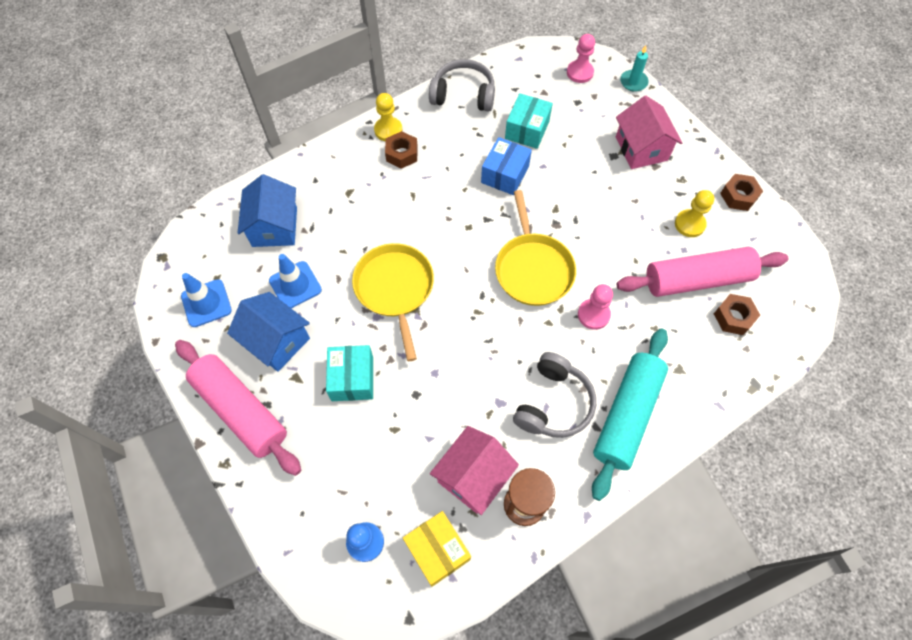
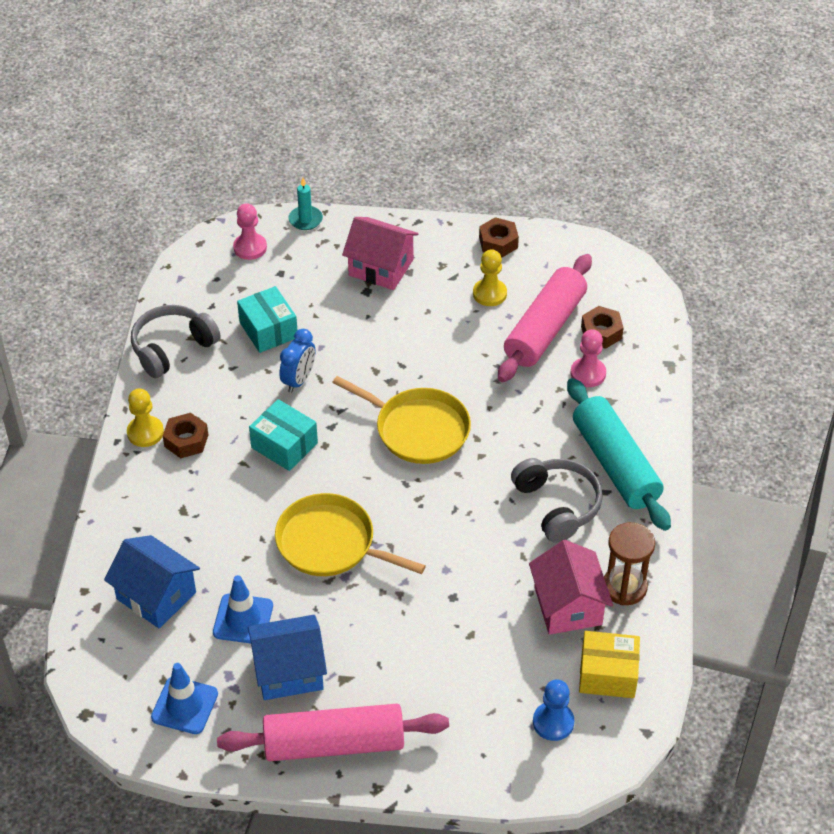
camera: 50 degrees left, 15 degrees down
(352, 378) = (389, 635): turquoise box -> turquoise box (284, 445)
(505, 174) = (299, 380): blue box -> blue clock
(593, 315) = (505, 420): pink pawn -> pink pawn (588, 373)

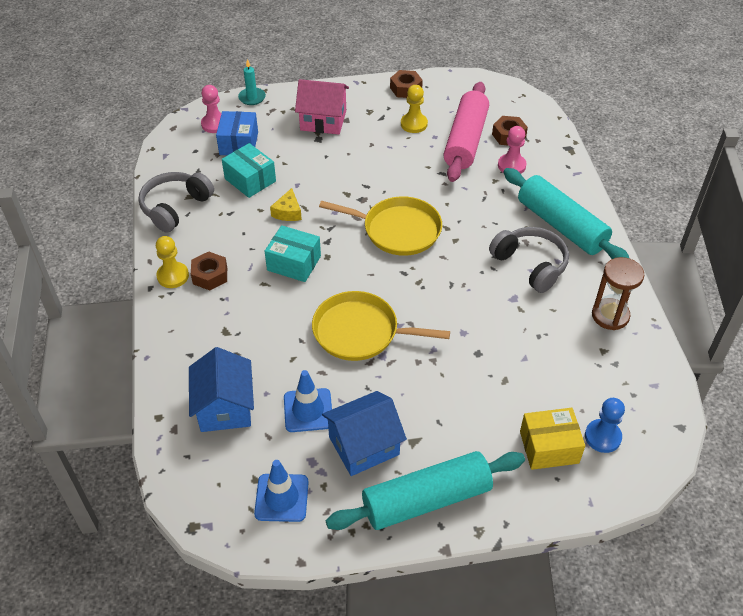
camera: 15 degrees left, 0 degrees up
(156, 596) = (225, 407): blue house -> blue house turned 60 degrees clockwise
(270, 279) = (239, 143): none -> blue box
(299, 380) = (288, 212): blue clock -> yellow cheese
(334, 743) = (426, 499): pink rolling pin -> turquoise rolling pin
(568, 606) = (572, 340): pink house -> none
(607, 674) = (628, 387): yellow box -> yellow box (549, 447)

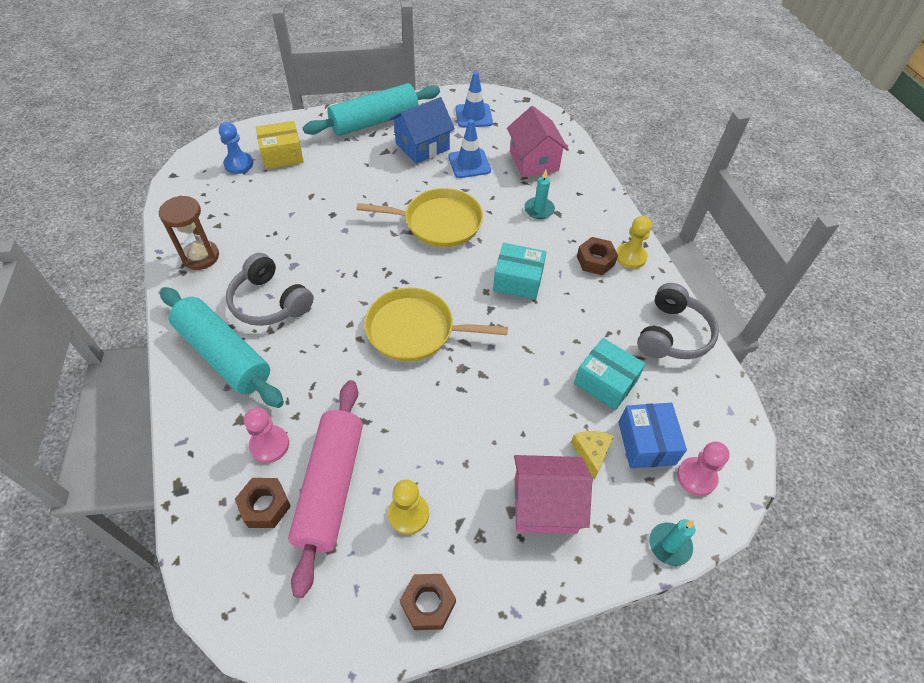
camera: 170 degrees right, 5 degrees up
(225, 407) = (534, 161): blue house -> pink house
(244, 337) = (539, 209): none -> turquoise candle
(288, 212) = (544, 341): yellow cheese -> yellow cheese (591, 453)

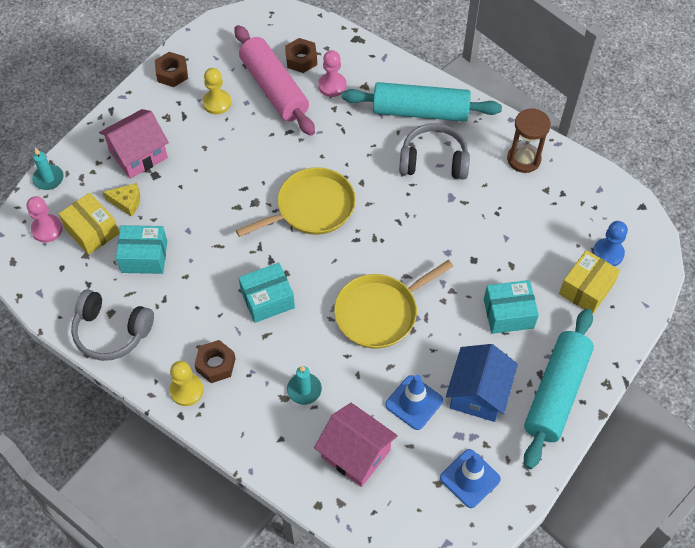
camera: 145 degrees right, 5 degrees up
(350, 171) = (508, 313): none -> turquoise box
(591, 453) = (126, 202): yellow cheese -> yellow cheese turned 45 degrees counterclockwise
(646, 443) = (92, 231): blue box -> yellow box
(672, 334) = (111, 332): grey headphones -> grey headphones turned 60 degrees counterclockwise

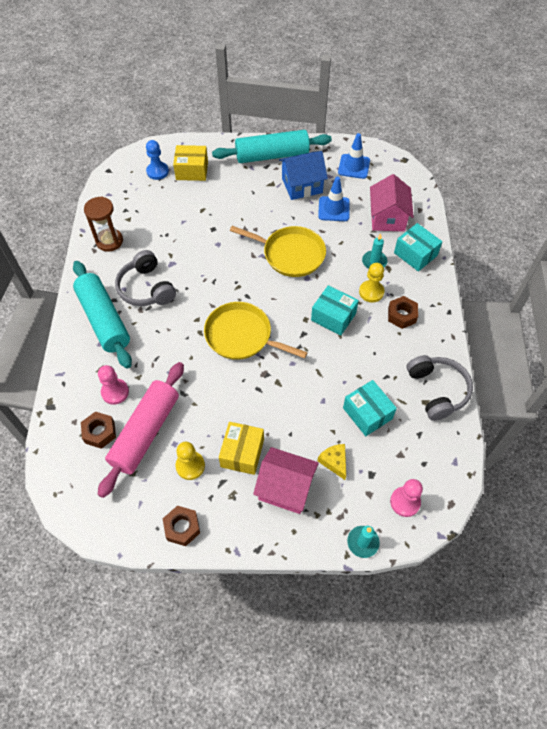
camera: 125 degrees left, 0 degrees up
(92, 231) = (378, 467): yellow box -> yellow box (242, 453)
(186, 390) = (432, 319): yellow pawn -> yellow pawn (371, 292)
(508, 313) = (238, 196): turquoise box -> turquoise box (415, 254)

